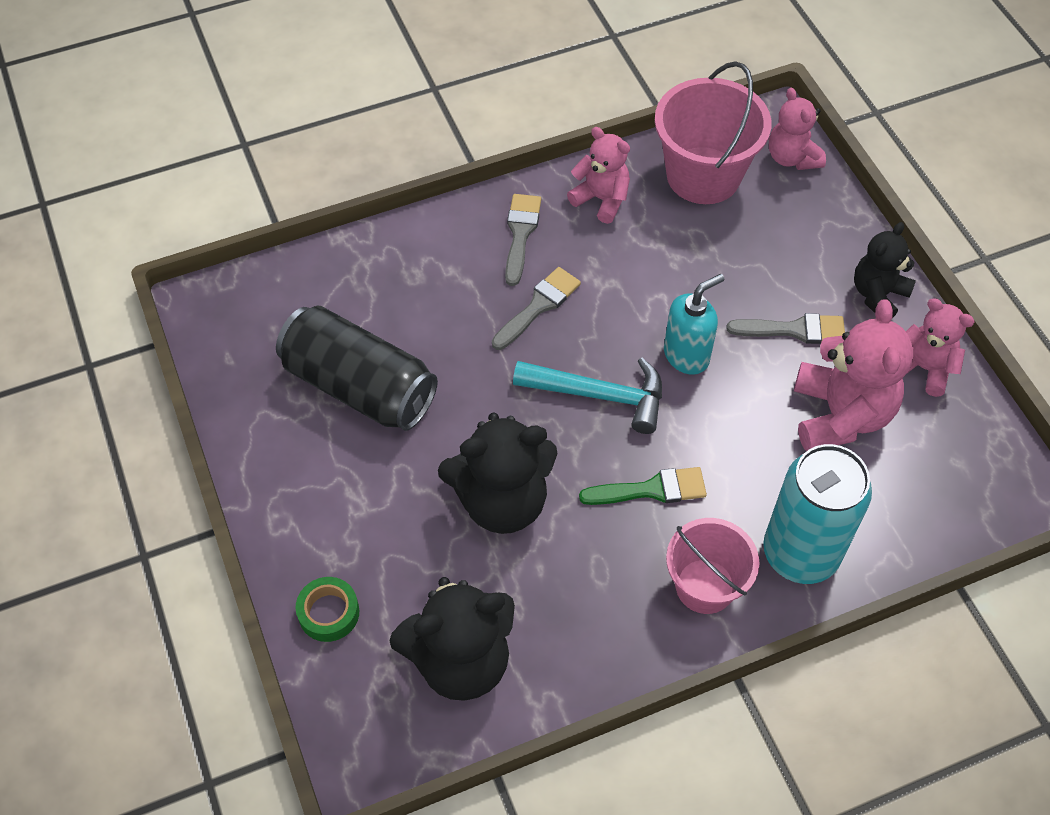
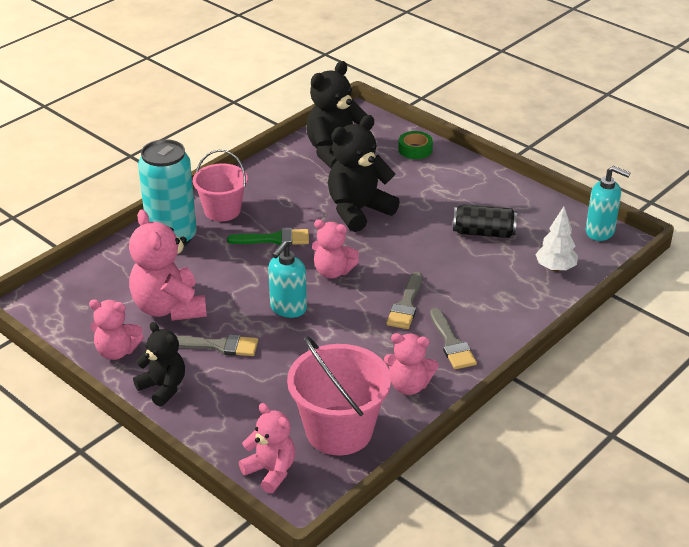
camera: 155 degrees right, 20 degrees down
(211, 328) = (600, 232): none -> turquoise soap dispenser
(319, 292) = (555, 268): none -> white tree
(359, 387) = (483, 232): black can -> black can, size x0.60
(600, 395) = (333, 271): turquoise hammer -> pink teddy bear
(651, 489) = (274, 239): green brush -> green brush turned 150 degrees counterclockwise
(794, 330) = (219, 346): grey brush -> grey brush turned 150 degrees counterclockwise
(878, 295) = (163, 387): black teddy bear -> black teddy bear turned 60 degrees counterclockwise

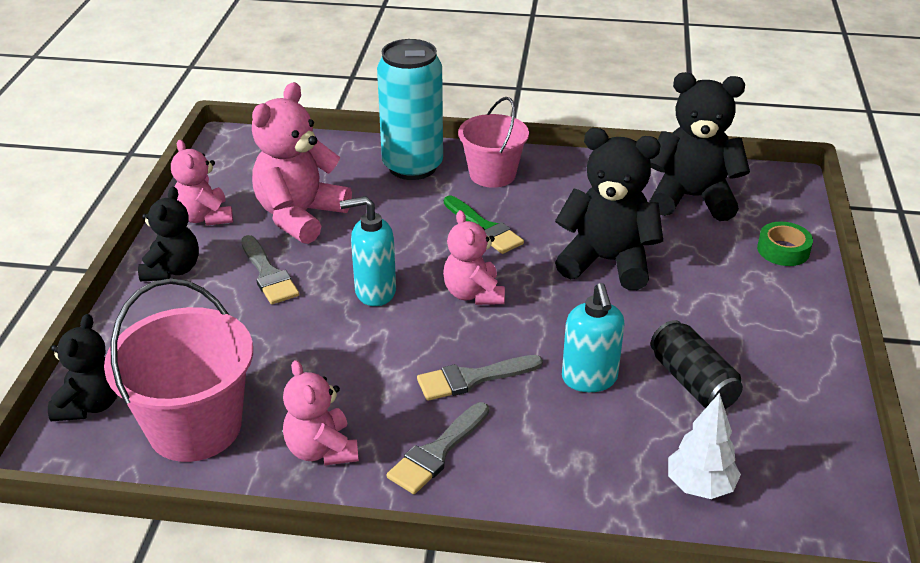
camera: 55 degrees right, 0 degrees up
(271, 471) = (90, 405): pink teddy bear -> black teddy bear
(600, 232) = (842, 499): turquoise soap dispenser -> turquoise soap dispenser (589, 379)

